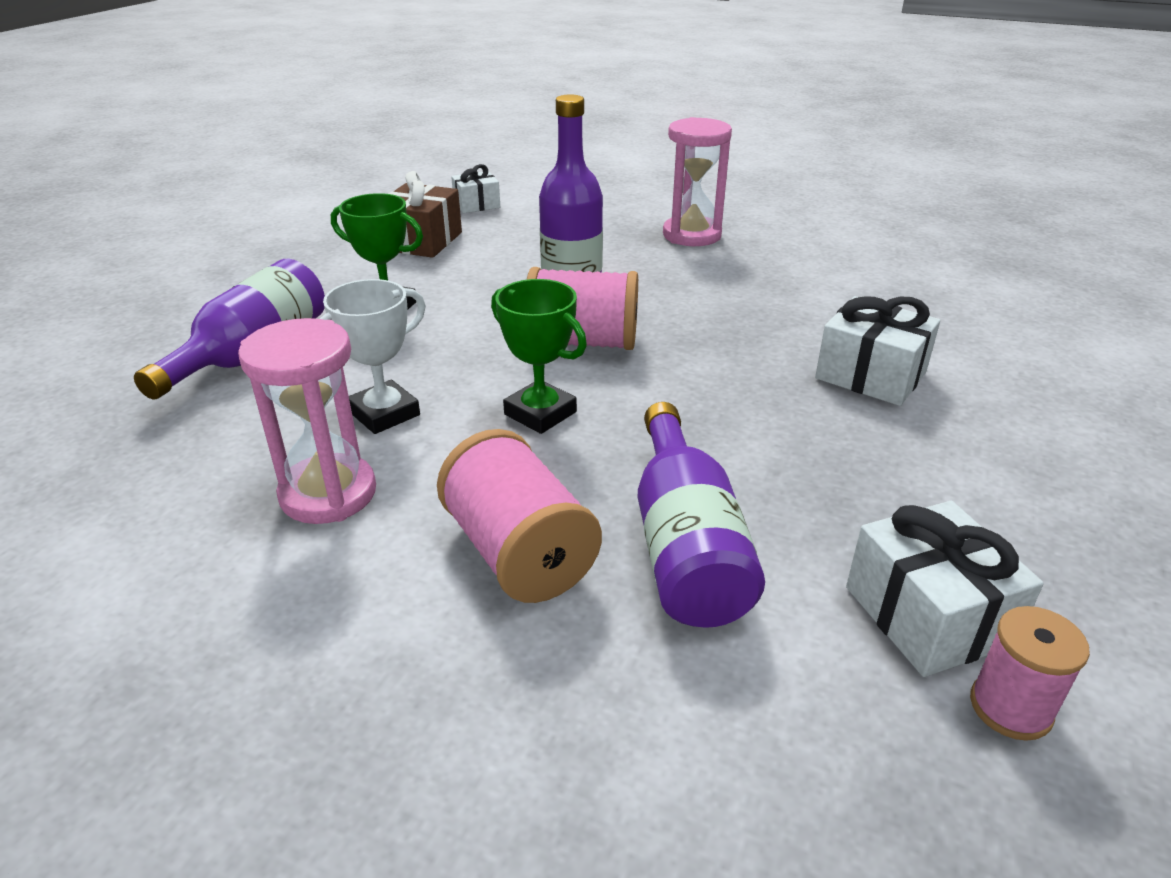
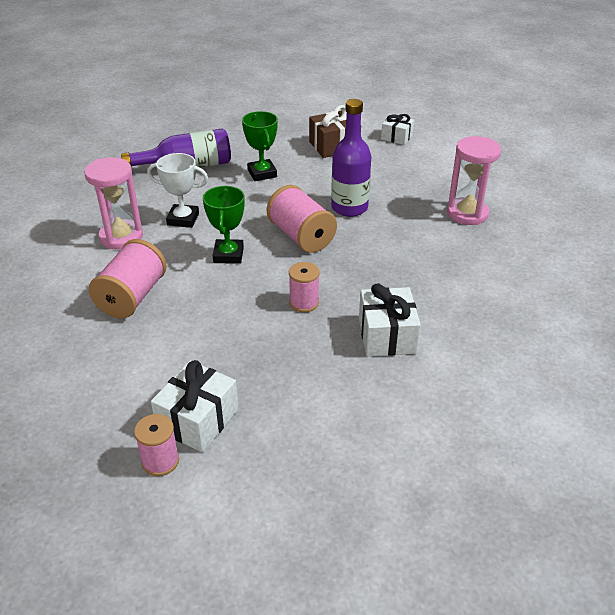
camera: 50 degrees right, 5 degrees up
(686, 545) = (178, 335): purple bottle -> none
(735, 402) = (304, 303): none -> pink spool

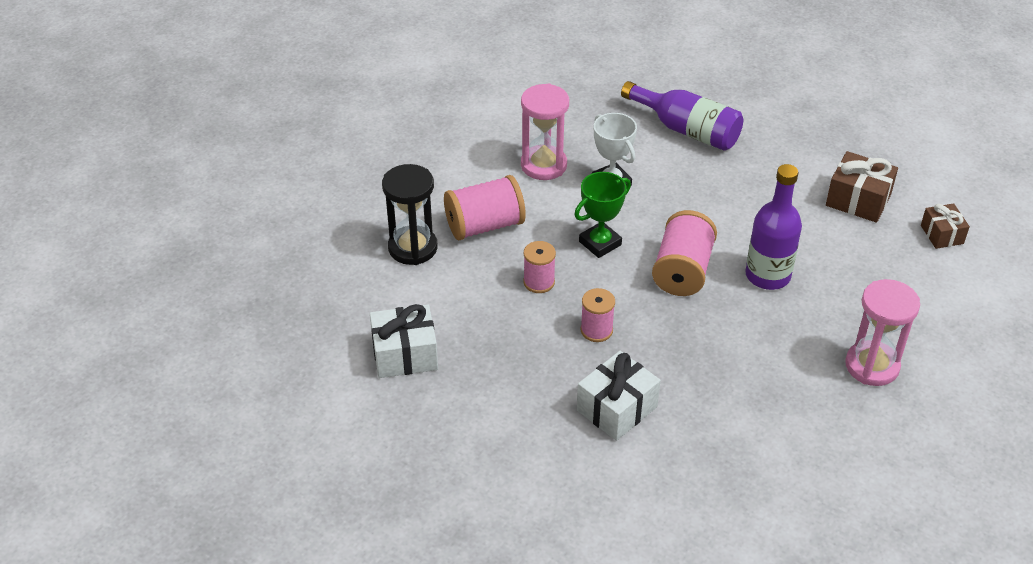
camera: 50 degrees right, 5 degrees up
(96, 347) = (413, 248): none -> black hourglass
(160, 461) = (349, 361): pink spool -> pink spool (539, 282)
(262, 173) = (742, 183): green trophy -> none
(396, 137) = (942, 234): white gift -> brown gift

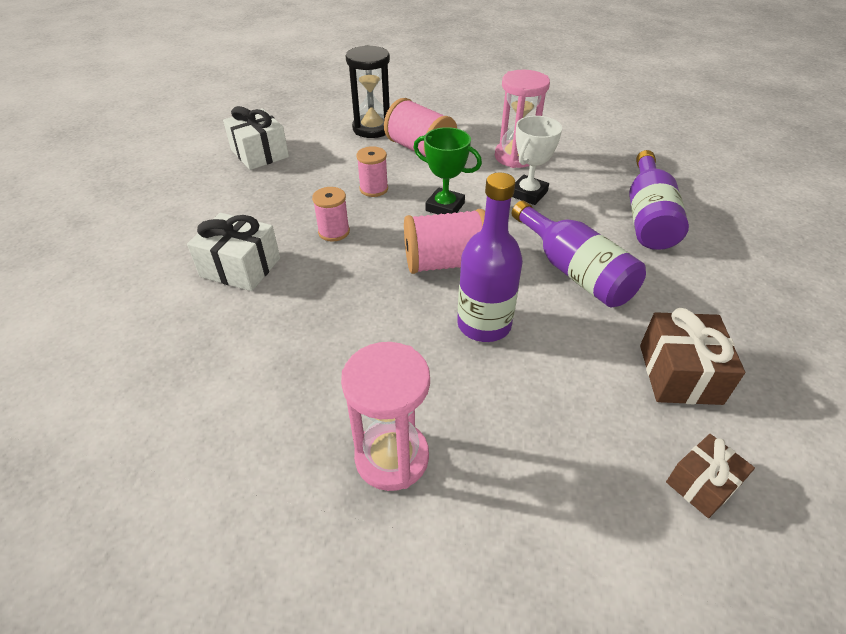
camera: 65 degrees right, 0 degrees up
(732, 201) = (574, 271): none -> purple bottle

